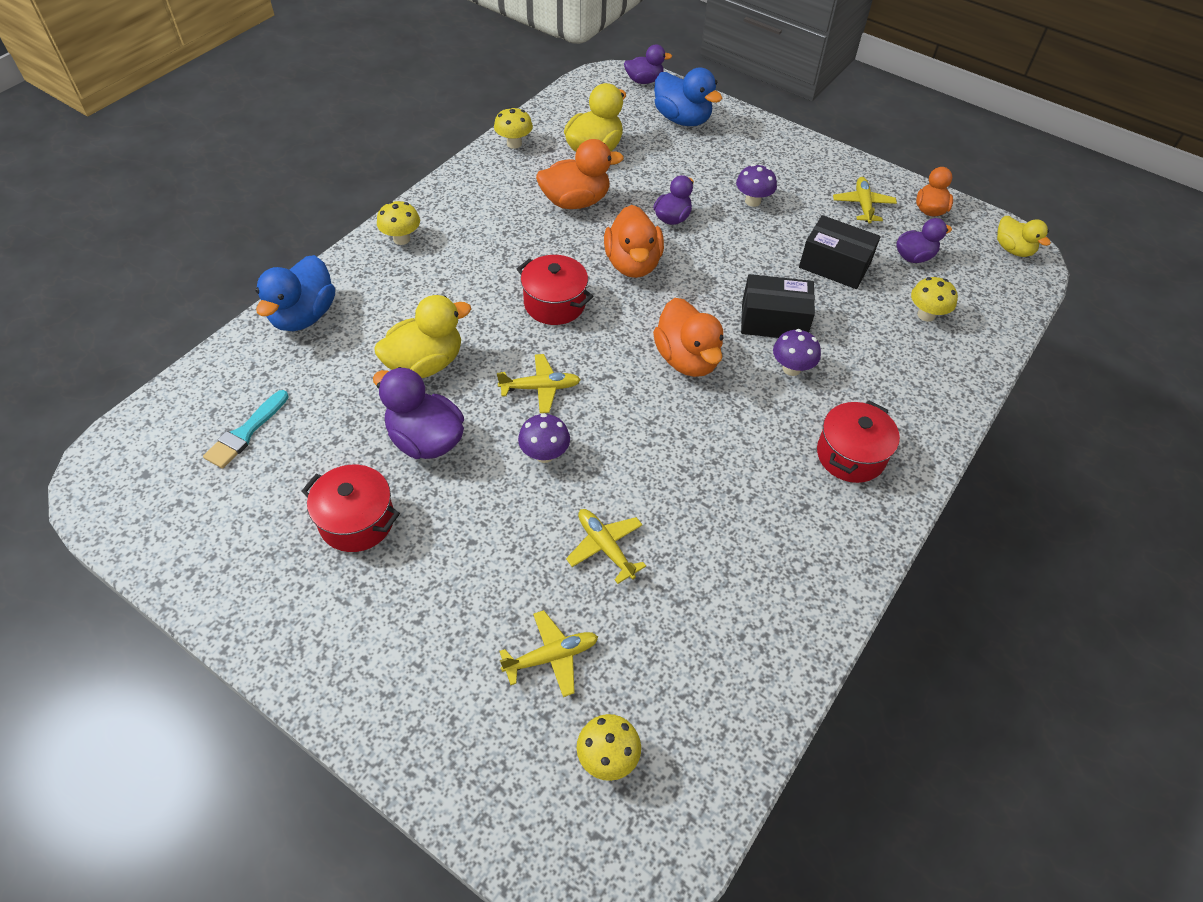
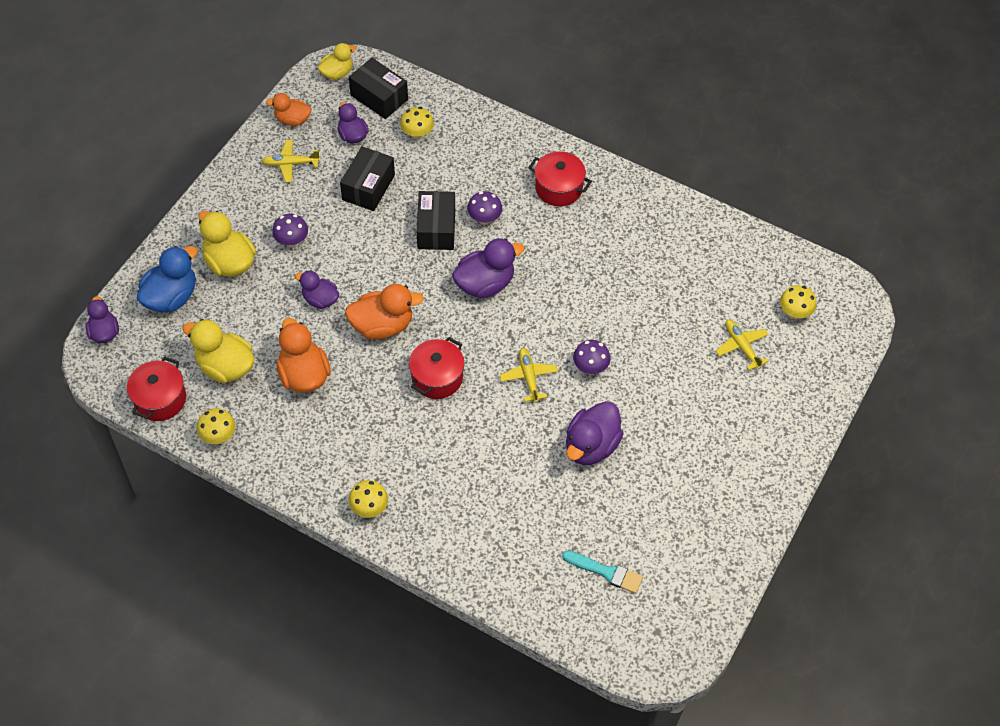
camera: 95 degrees left, 5 degrees up
(303, 316) = (476, 564): blue duck -> none
(357, 521) = (668, 475): red pot -> red pot (160, 399)
(425, 363) = (516, 460): yellow duck -> yellow duck (230, 262)
(605, 547) = (659, 324): yellow plane -> none
(687, 359) = (485, 284): orange duck -> purple duck
(981, 284) = (379, 97): none -> black box

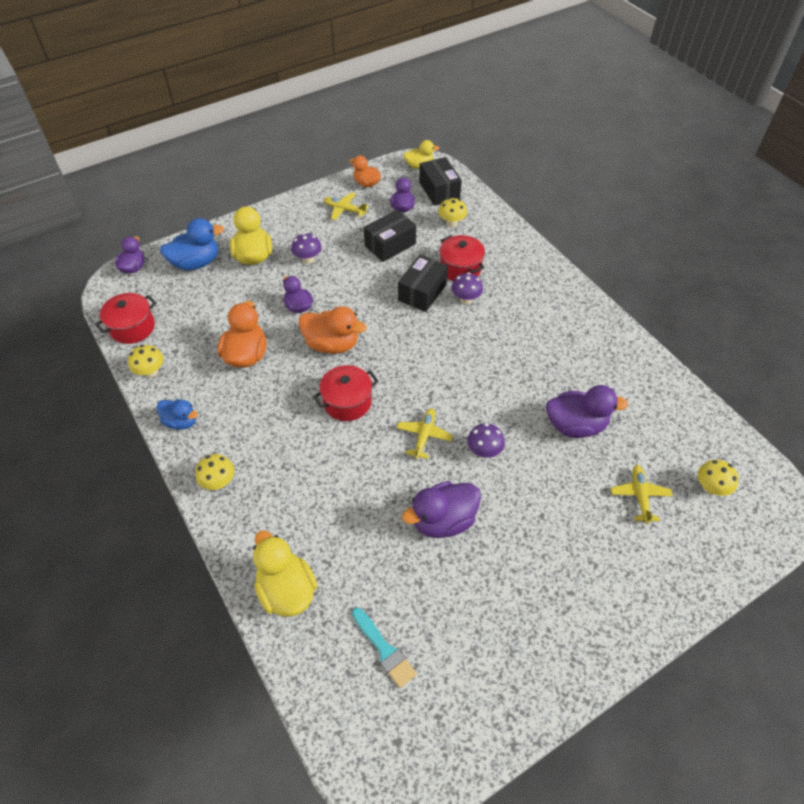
camera: 30 degrees right, 5 degrees down
(225, 366) = (195, 325): yellow duck -> yellow duck (286, 590)
(289, 470) = (181, 422): none -> blue duck
(485, 284) = (435, 347): purple duck -> purple duck (575, 425)
(558, 188) = (541, 300): red pot -> red pot (460, 268)

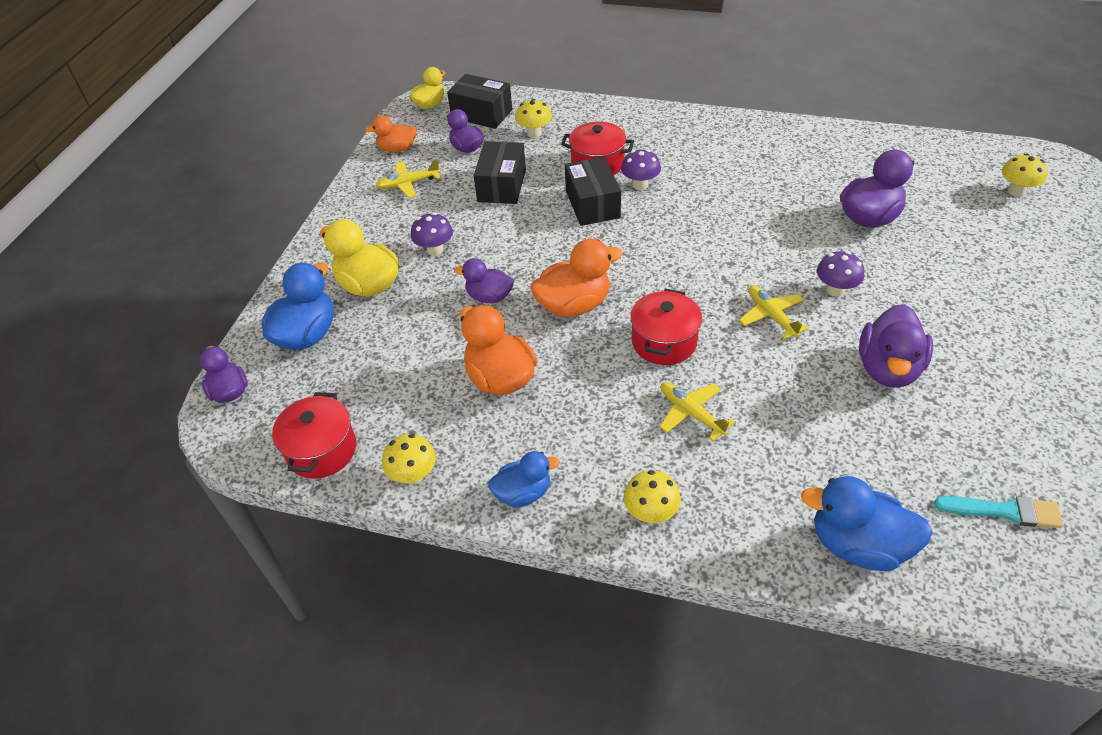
camera: 40 degrees left, 5 degrees down
(286, 590) = (857, 545): yellow duck -> blue duck
(639, 496) = (985, 232): yellow plane -> yellow plane (691, 413)

